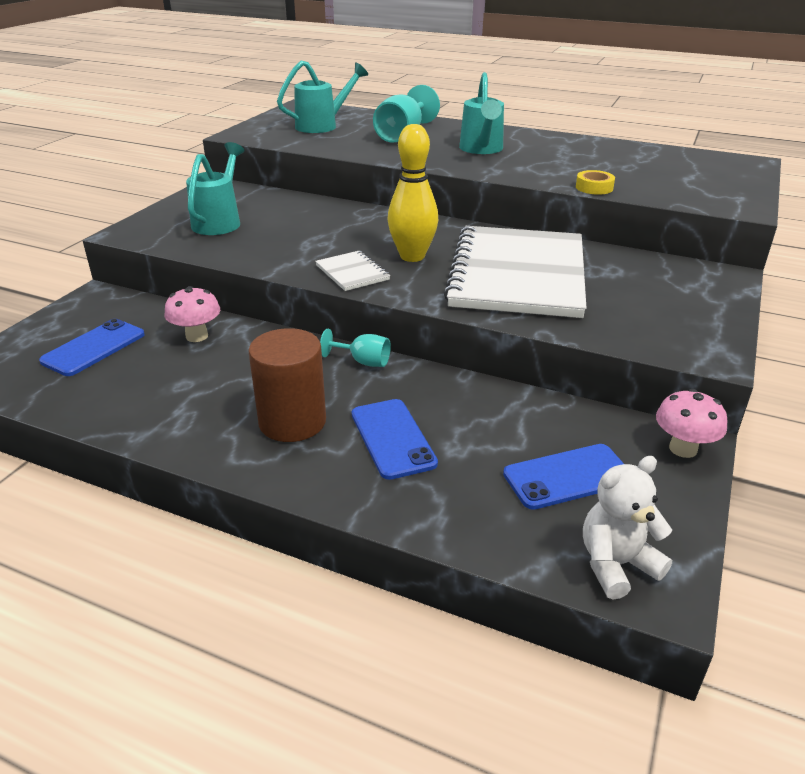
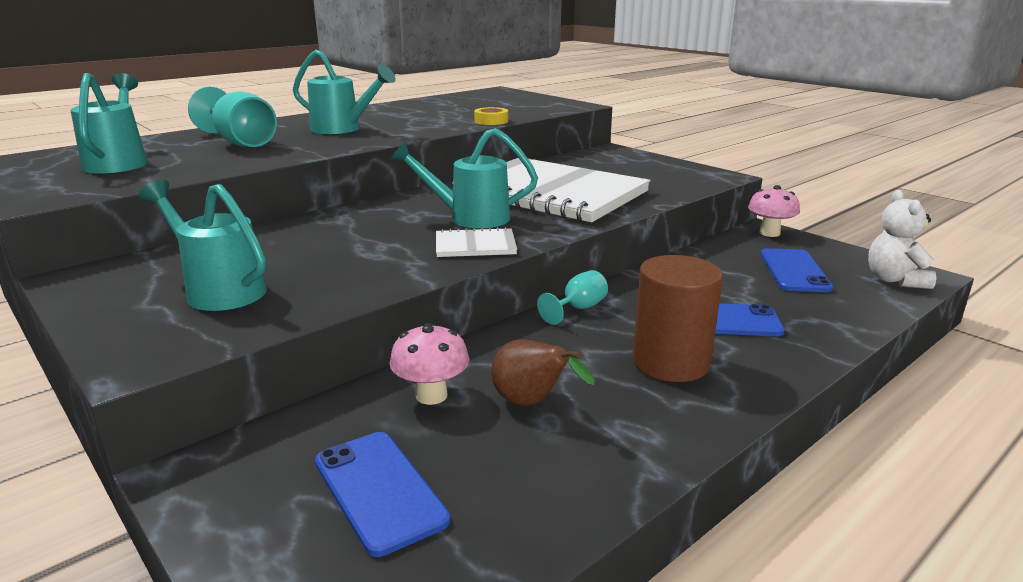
camera: 65 degrees left, 10 degrees down
(202, 373) = (532, 403): none -> brown pear
(412, 256) = (469, 218): yellow bowling pin -> turquoise watering can

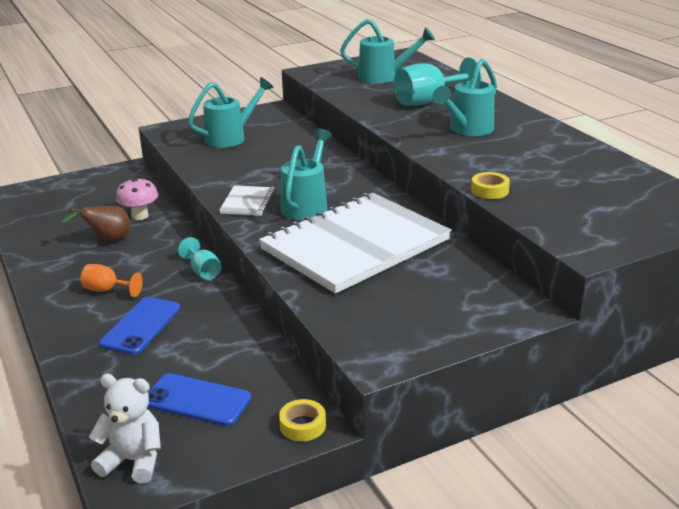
camera: 105 degrees right, 5 degrees up
(379, 490) = (80, 202): blue phone -> none
(670, 362) = (107, 290): brown cylinder -> orange goblet
(769, 233) = (302, 425): pink mushroom -> yellow tape

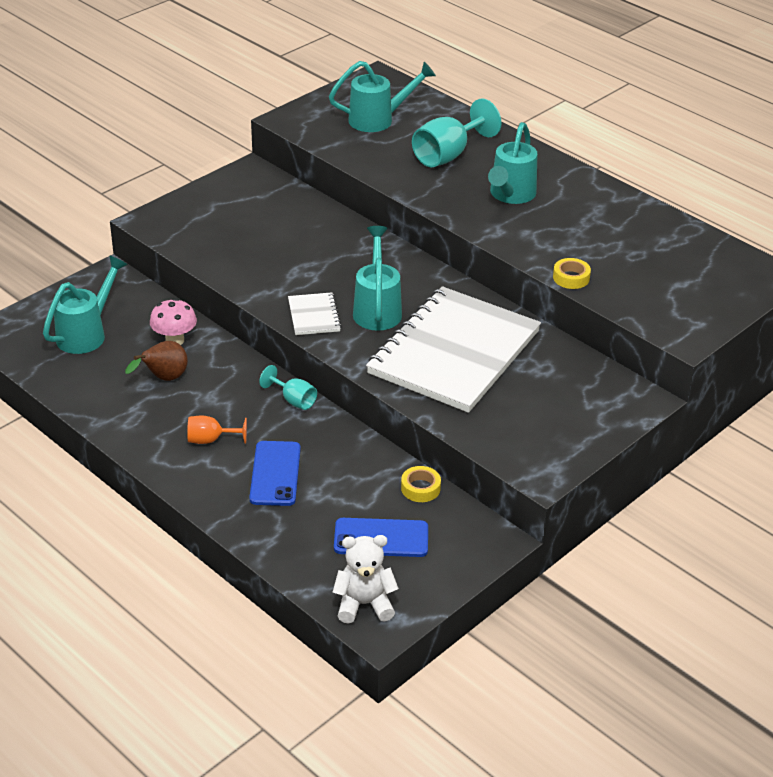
camera: 20 degrees left, 10 degrees up
(231, 137) = (234, 223): turquoise watering can -> turquoise watering can (87, 333)
(302, 425) = (486, 542): yellow tape -> yellow tape (420, 488)

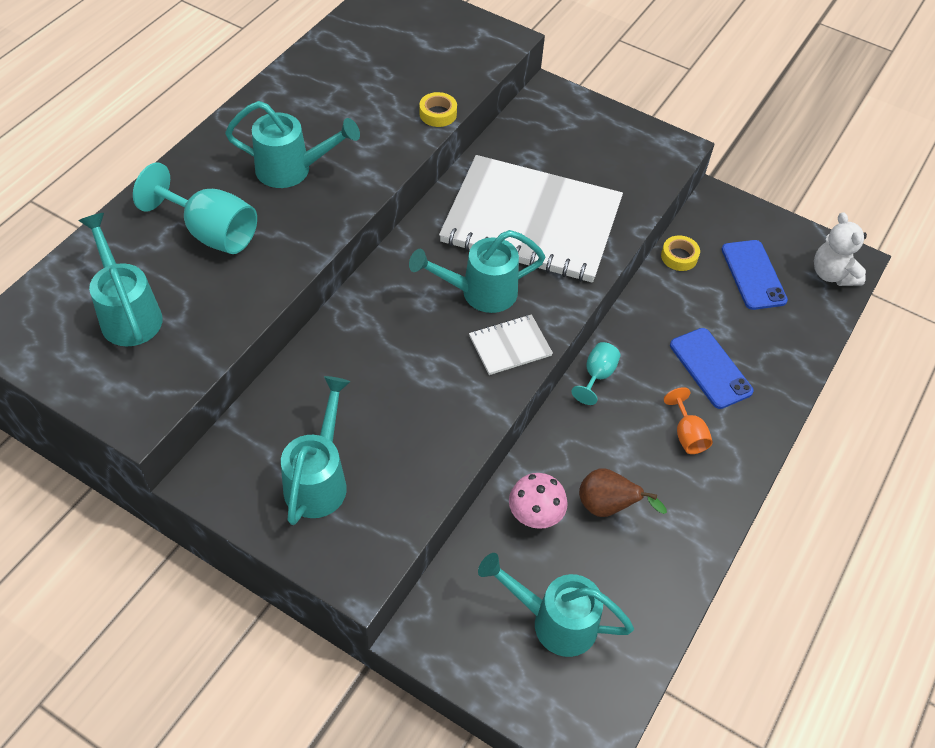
camera: 105 degrees left, 15 degrees up
(230, 213) = (319, 478): none -> turquoise watering can
(275, 474) = (710, 368): blue phone -> blue phone turned 75 degrees clockwise

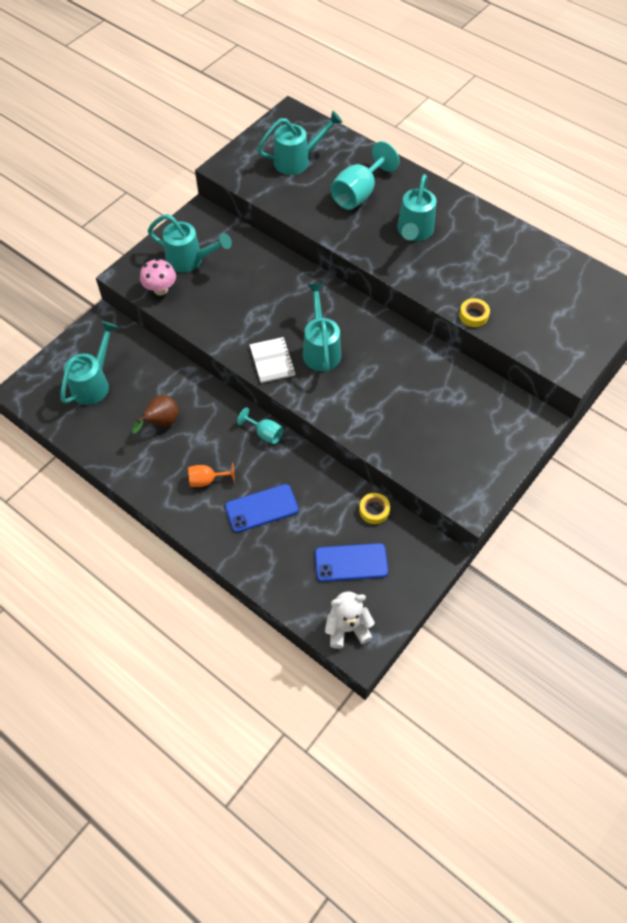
camera: 100 degrees right, 5 degrees up
(531, 222) = (386, 387): white notebook -> none
(535, 516) = (164, 383): pink mushroom -> pink mushroom (160, 289)

